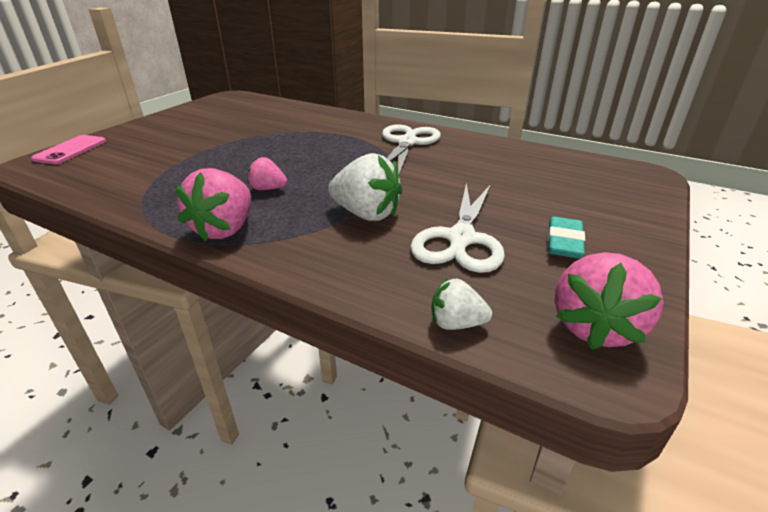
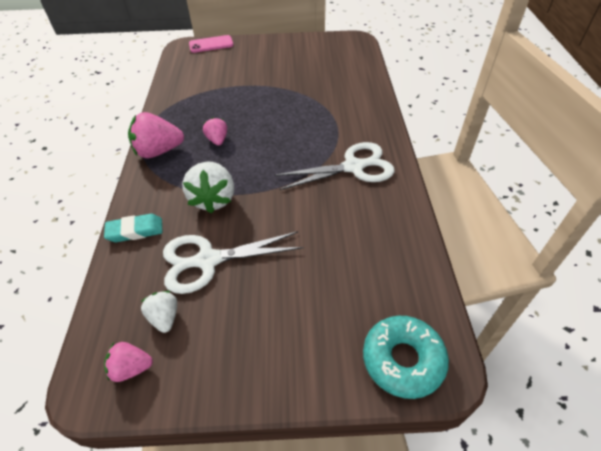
camera: 60 degrees right, 15 degrees up
(456, 323) = (108, 292): white strawberry -> white strawberry (165, 317)
(564, 242) = (238, 324): turquoise eraser -> turquoise eraser (135, 231)
(594, 326) = (131, 368): pink strawberry -> pink strawberry, size x0.57
(635, 183) = (403, 360): none -> turquoise donut

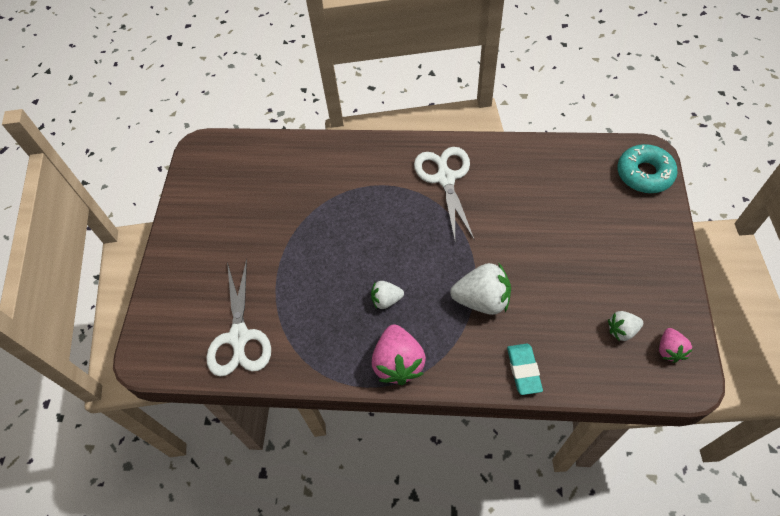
camera: 80 degrees left, 10 degrees up
(207, 260) = (561, 301): white scissors -> white scissors (239, 337)
(211, 44) = (155, 319): pink phone -> none
(217, 140) = (386, 300): pink strawberry -> white strawberry

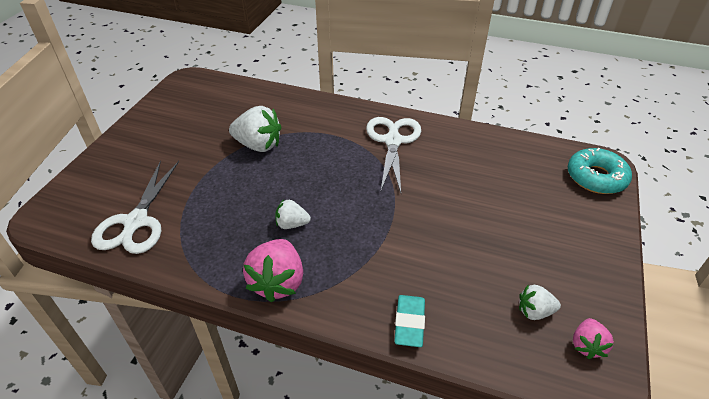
camera: 10 degrees right, 15 degrees down
(482, 300) = (389, 246): white strawberry -> white strawberry (258, 145)

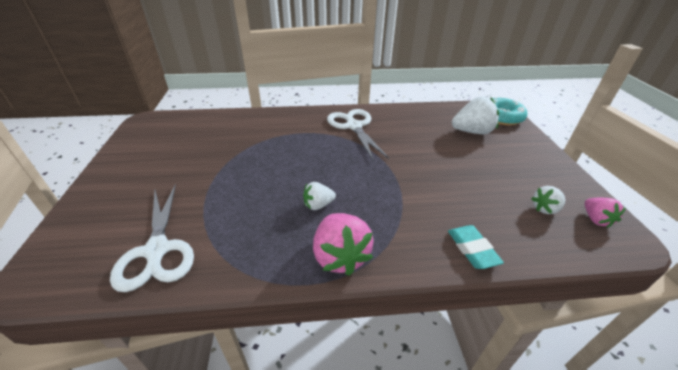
camera: 25 degrees left, 5 degrees down
(258, 145) = (245, 154): white strawberry -> white strawberry (472, 132)

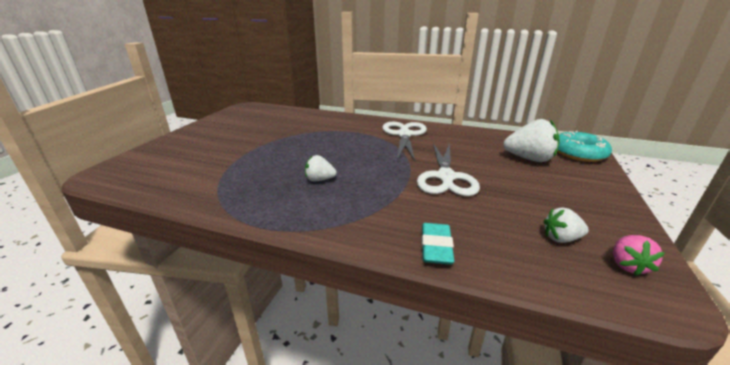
camera: 25 degrees right, 10 degrees down
(157, 251) = (180, 178): white scissors -> white scissors (446, 177)
(340, 256) = (303, 217): pink strawberry -> none

